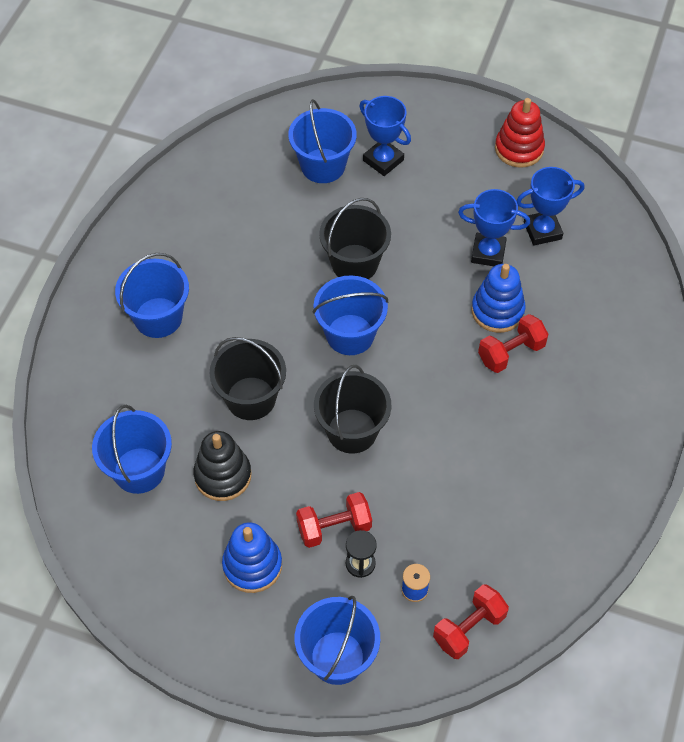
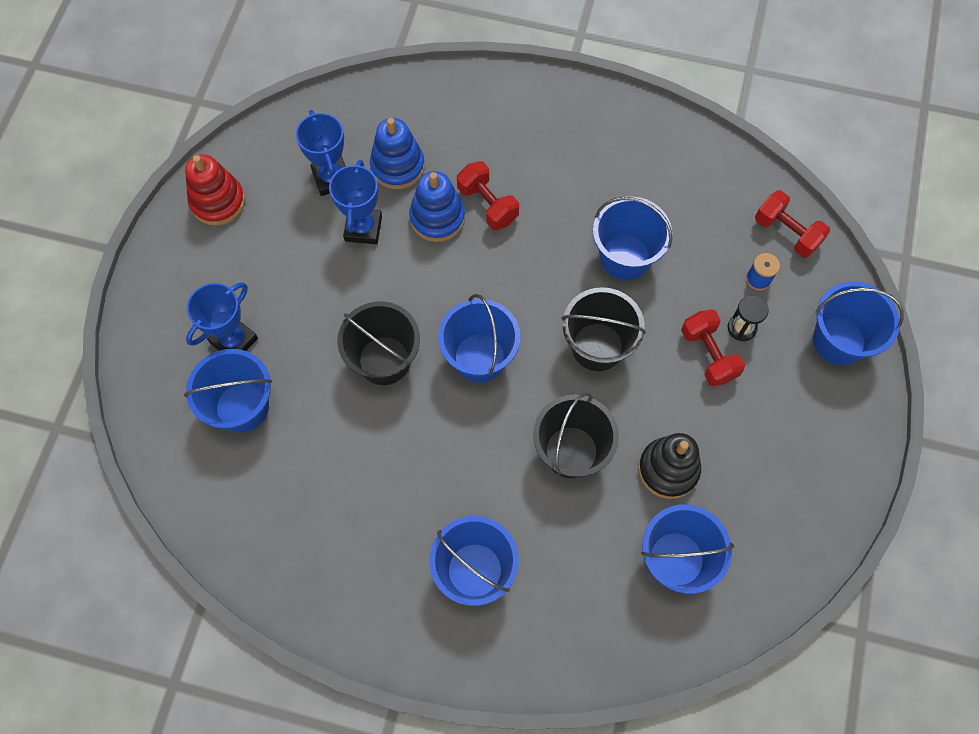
camera: 95 degrees left, 10 degrees up
(252, 565) = (762, 427): blue stacking toy -> blue stacking toy (397, 166)
(447, 466) = (625, 257): none -> blue bucket

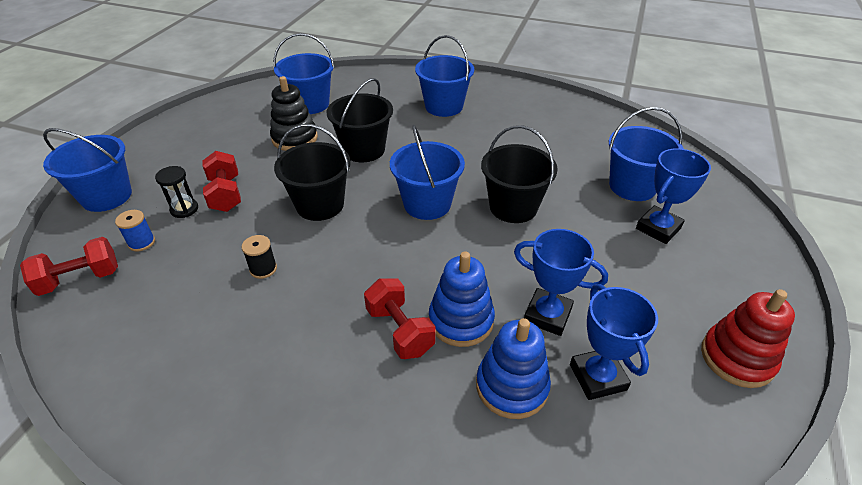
camera: 175 degrees left, 25 degrees down
(363, 228) = (547, 315): blue trophy -> blue trophy turned 75 degrees counterclockwise
(625, 257) = (263, 269): blue bucket -> black spool
(786, 233) = (80, 279): red dumbbell -> red dumbbell turned 75 degrees counterclockwise

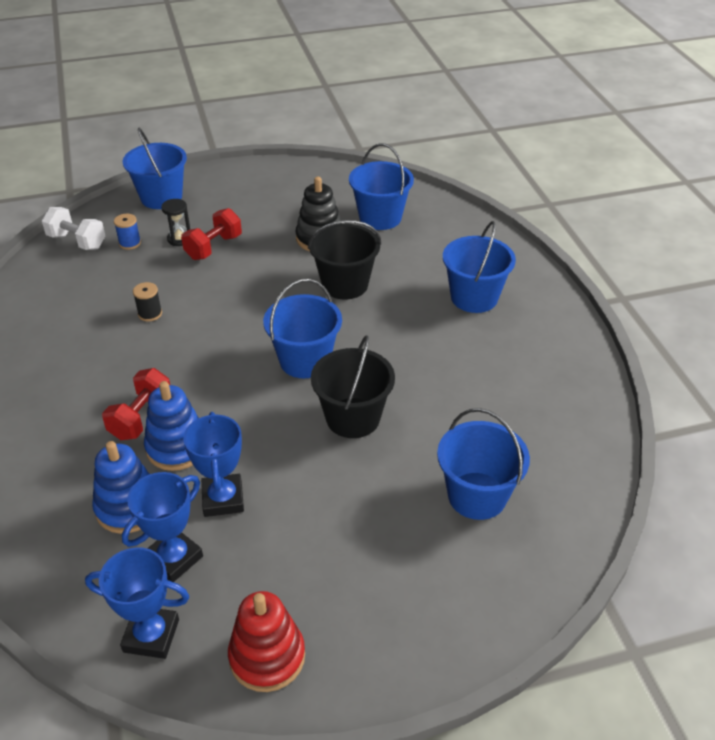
camera: 55 degrees right, 0 degrees up
(80, 279) = (77, 241): red dumbbell -> white dumbbell
(320, 205) = (246, 301): black bucket -> none
(658, 228) = (419, 540): blue trophy -> blue trophy (151, 635)

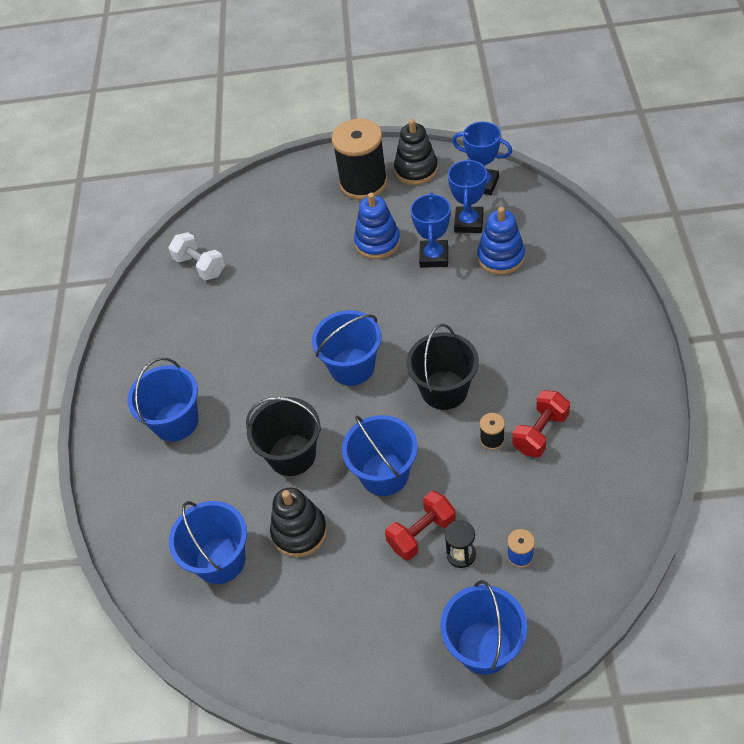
camera: 160 degrees left, 10 degrees up
(77, 241) = (585, 568): white dumbbell -> white dumbbell (200, 266)
(141, 417) = (495, 326): red dumbbell -> red dumbbell (540, 433)
(174, 558) = (468, 223): blue trophy -> blue trophy turned 45 degrees counterclockwise
(177, 447) = (466, 298): blue stacking toy -> blue stacking toy (377, 242)
(267, 656) = (416, 170): red stacking toy -> black stacking toy
(353, 418) = (327, 309): black bucket -> black bucket (444, 390)
(353, 619) = (363, 183): none -> black spool
(477, 496) = (260, 244): blue bucket -> blue bucket (384, 474)

